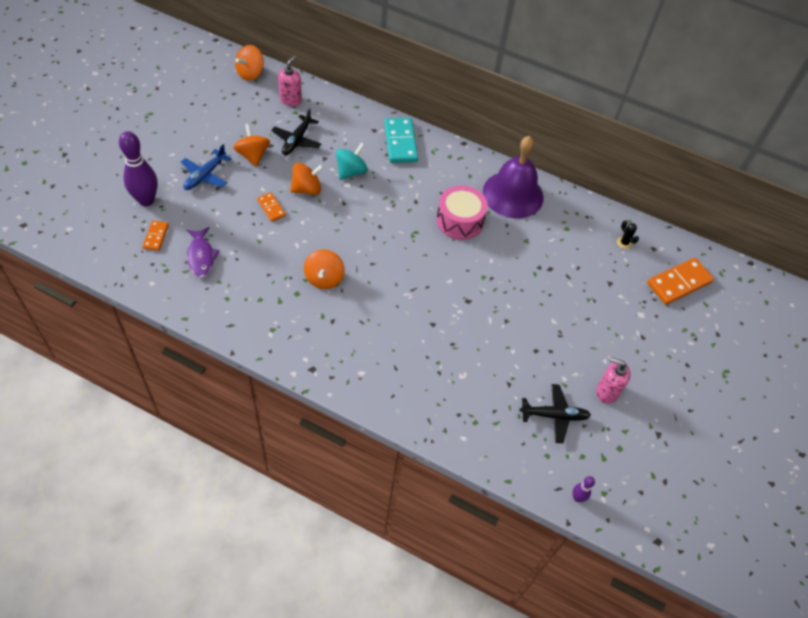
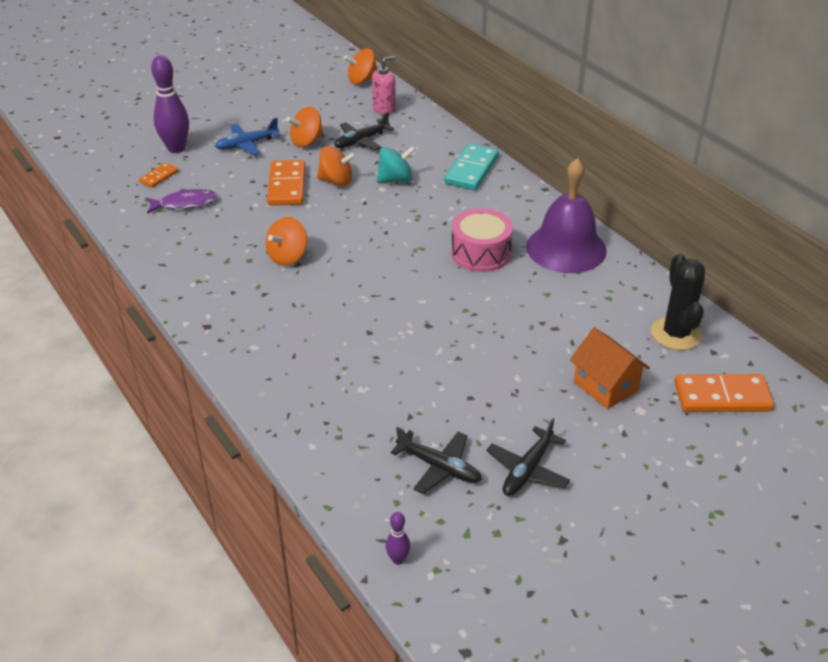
camera: 35 degrees right, 15 degrees down
(201, 257) = (185, 204): purple fish -> purple fish turned 120 degrees counterclockwise
(253, 155) = (306, 141): orange spinning top -> orange spinning top turned 135 degrees counterclockwise
(271, 208) = (287, 186): orange domino -> orange domino, size x1.85
(607, 392) = (528, 469): pink soap dispenser -> black plane
(610, 304) = (605, 386): none -> orange house
(624, 243) = (676, 334): black cactus -> black cactus, size x2.26

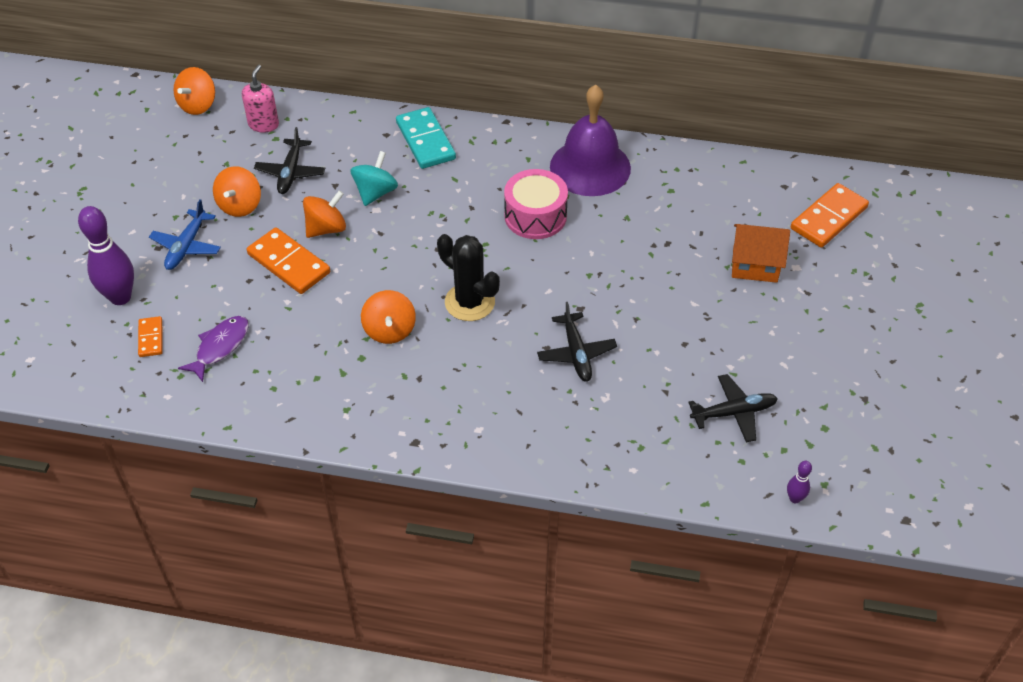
camera: 45 degrees left, 10 degrees up
(528, 469) = (787, 367): black plane -> black plane (576, 353)
(676, 334) = (747, 189): black cactus -> black cactus (469, 302)

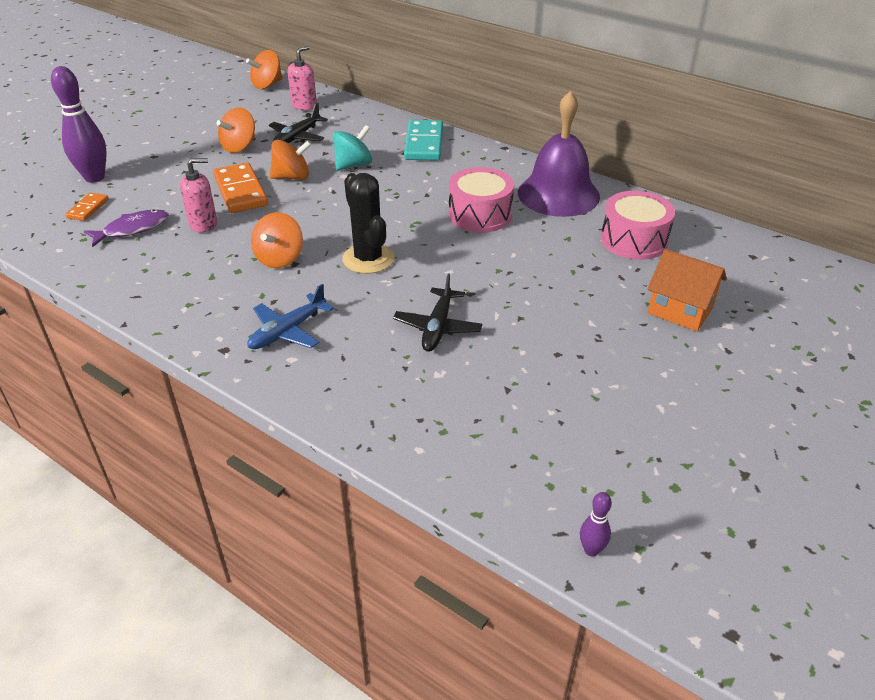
camera: 25 degrees right, 10 degrees down
(187, 246) = (175, 160): blue plane -> blue plane (288, 331)
(285, 316) = (203, 224): none -> pink soap dispenser
(682, 201) = (634, 240): none -> pink drum
(733, 413) = (571, 434): black plane -> none
(828, 218) = (789, 294): orange domino -> none

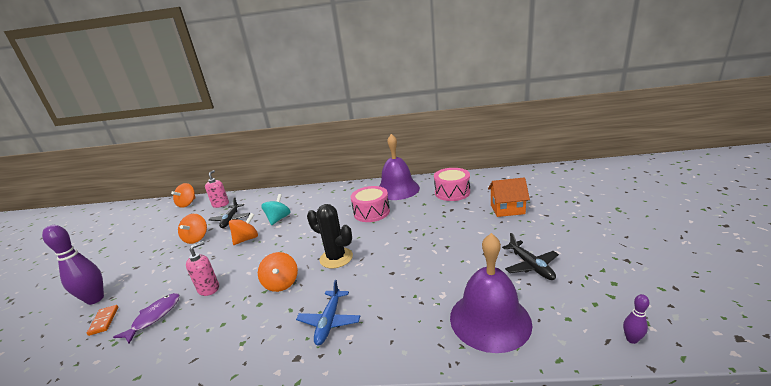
camera: 30 degrees left, 15 degrees down
(241, 191) = (219, 260): orange domino -> none
(424, 143) = (308, 195): turquoise domino -> none
(438, 327) = (413, 272): black plane -> black plane (530, 265)
(457, 431) = (490, 319): none -> purple bell

